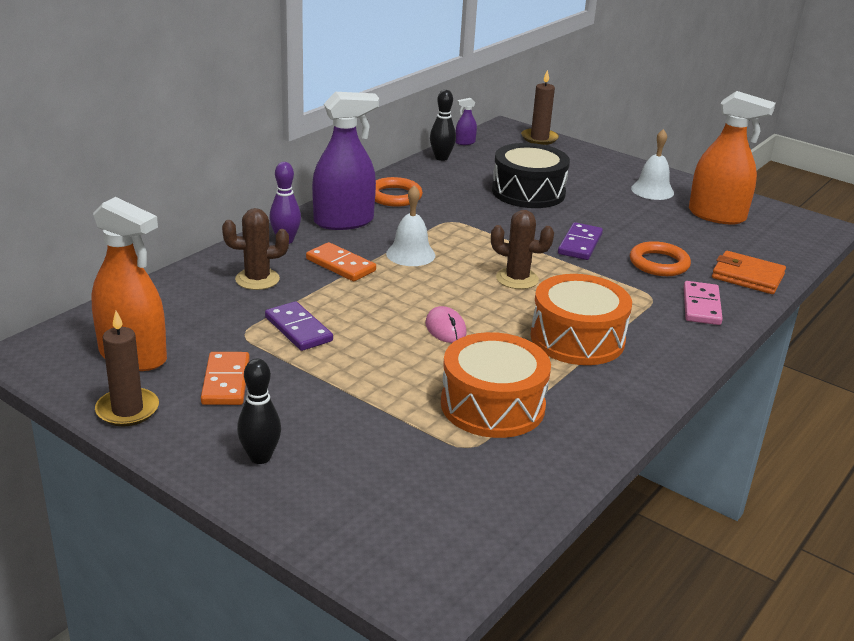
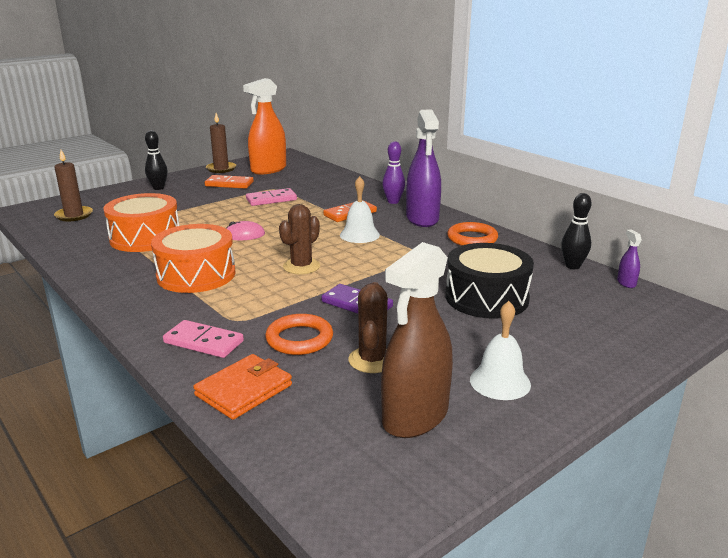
camera: 105 degrees right, 5 degrees down
(257, 279) = (339, 193): brown cactus -> brown cactus (372, 360)
(298, 329) = (271, 199): purple domino -> pink domino
(539, 138) = (667, 331): brown candle -> brown candle (74, 215)
(717, 215) = (415, 416): orange spray bottle -> brown spray bottle

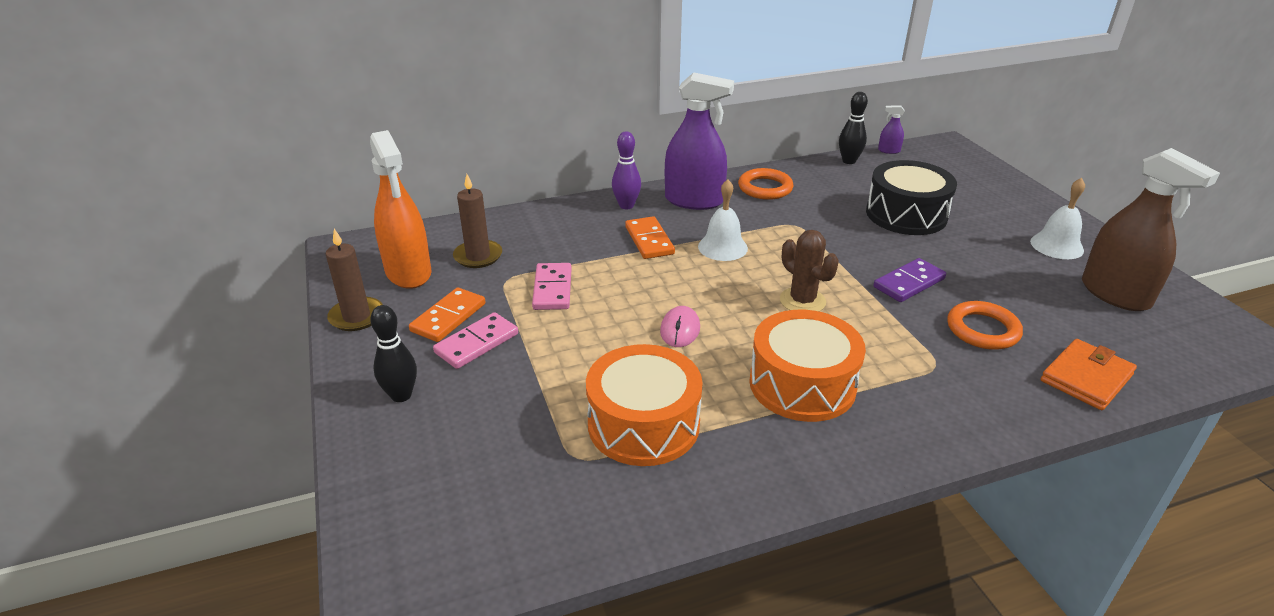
camera: 70 degrees left, 10 degrees up
(74, 215) = (477, 512): brown candle -> brown candle (478, 256)
(204, 342) = (988, 395): pink domino -> pink domino (476, 343)
(244, 390) = (1086, 378): orange wallet -> orange wallet turned 75 degrees clockwise
(372, 360) = (1024, 296): brown cactus -> none

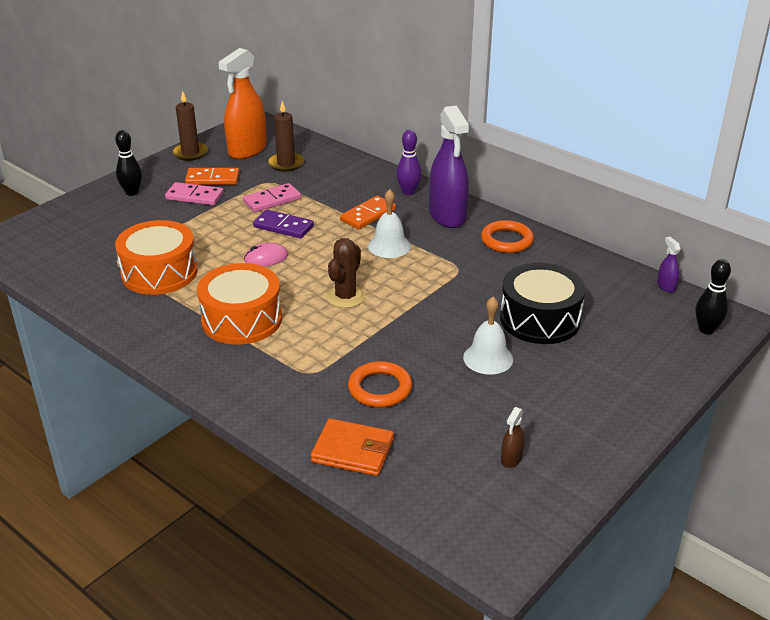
camera: 60 degrees right, 0 degrees up
(849, 161) = (613, 269): black bowling pin -> black bowling pin (706, 330)
(908, 283) = (419, 340): purple domino -> purple domino (283, 226)
(1056, 245) = (573, 414): white bell -> white bell (488, 358)
(1115, 294) = (511, 459): brown spray bottle -> brown spray bottle, size x0.41

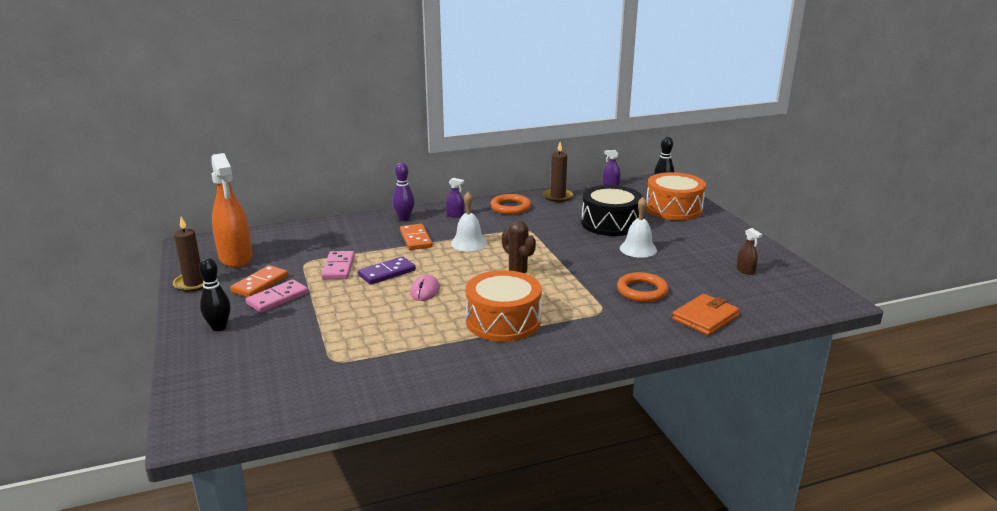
camera: 60 degrees left, 10 degrees down
(159, 272) = (385, 343): orange drum -> orange drum (673, 209)
(286, 164) = (288, 248): brown candle -> brown candle (558, 197)
(447, 216) = (455, 215): purple spray bottle -> purple spray bottle, size x0.41

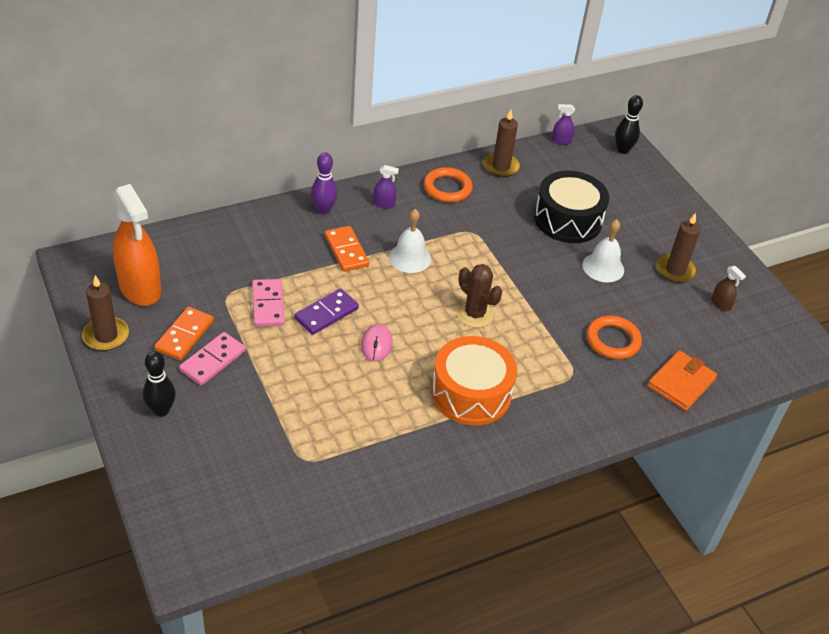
camera: 10 degrees left, 20 degrees up
(673, 209) = (638, 191): orange drum -> none
(703, 251) = (675, 270): none -> brown candle

